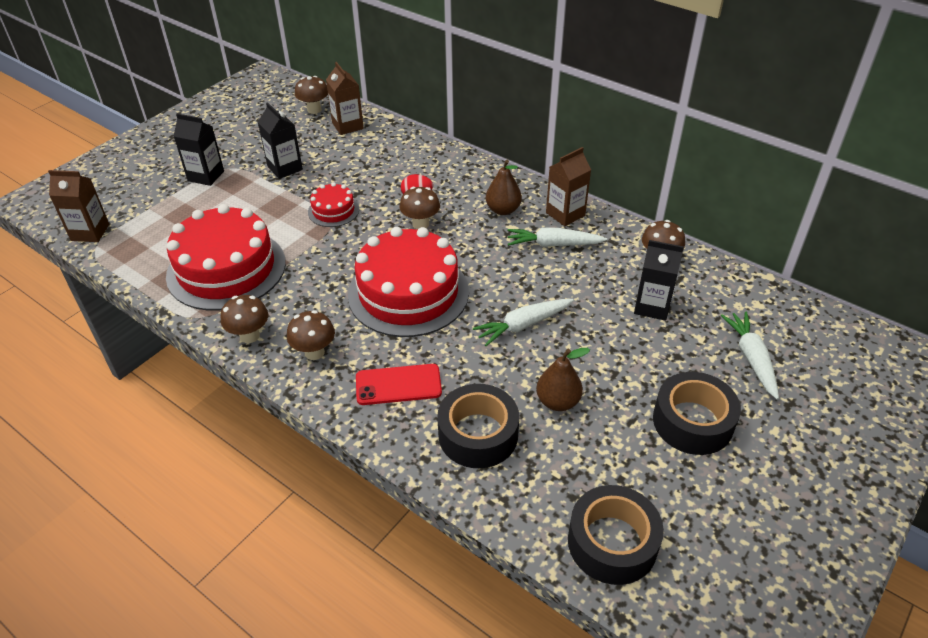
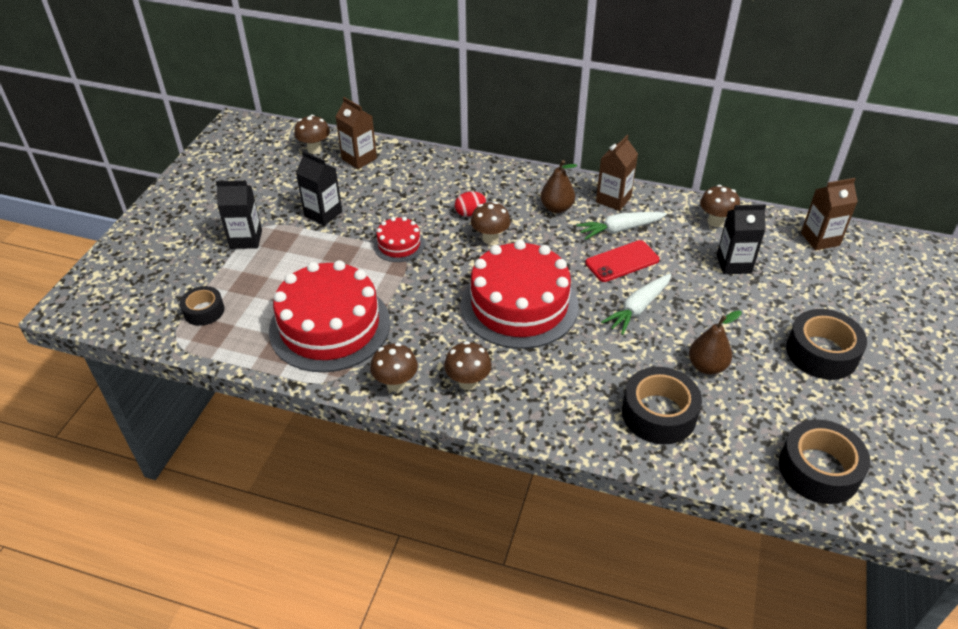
camera: 20 degrees left, 0 degrees up
(90, 232) = (159, 325): brown carton -> brown carton (820, 239)
(132, 229) = (204, 311): none -> black tape
(398, 385) = (563, 390): red phone -> red phone (622, 261)
(751, 358) = (835, 288): white carrot -> none

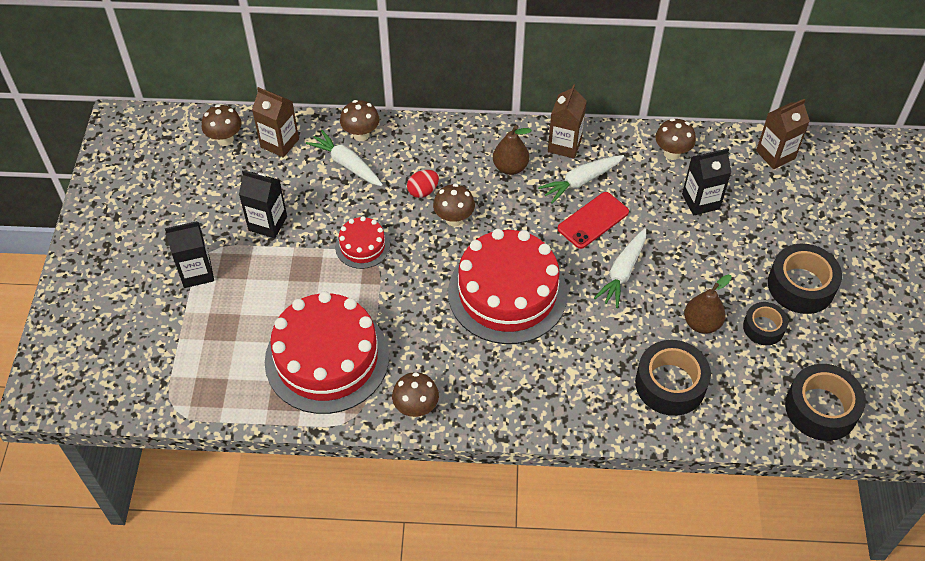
camera: 15 degrees left, 10 degrees up
(204, 311) = (189, 369): black tape -> black tape (763, 327)
(410, 182) = (346, 164): none -> white carrot
(468, 382) = (485, 391): brown mushroom -> brown mushroom (361, 135)

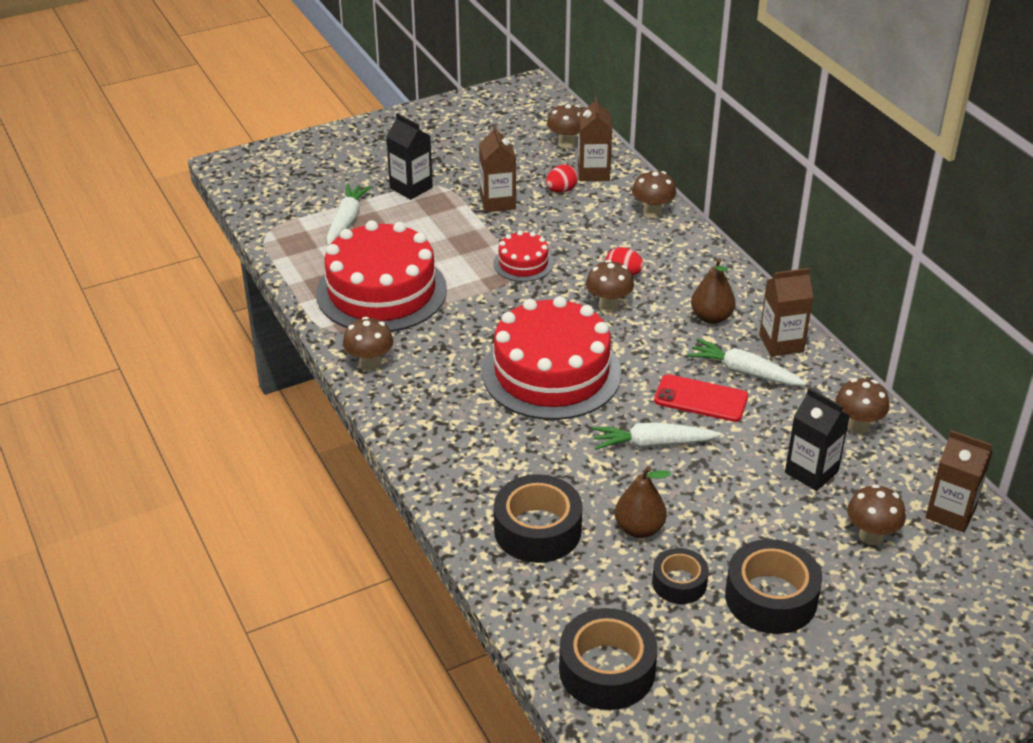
camera: 60 degrees right, 15 degrees down
(267, 223) = (497, 202): black carton -> brown carton
(286, 175) = (561, 190): none -> red egg
(346, 164) = (608, 218): white carrot -> white carrot (346, 220)
(774, 205) = (871, 536): none -> brown mushroom

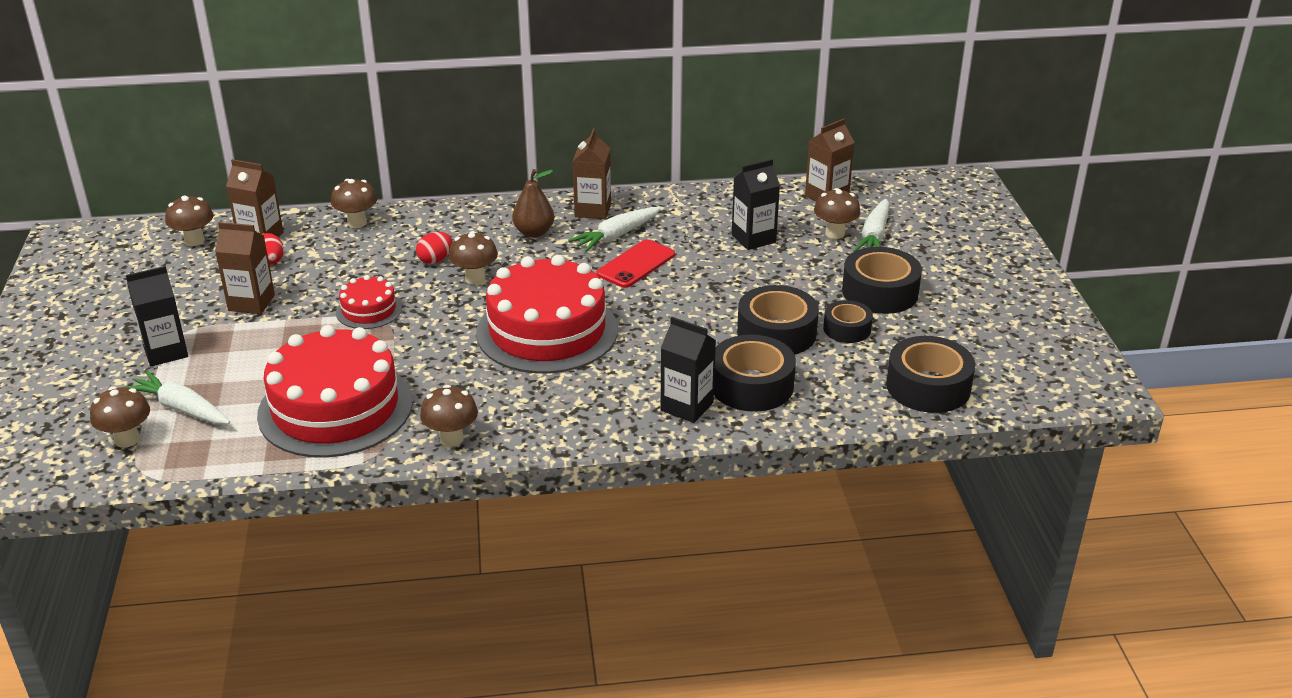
camera: 70 degrees left, 5 degrees down
(481, 492) = (687, 406): none -> black carton
(639, 529) = (776, 333): brown pear -> black tape
(652, 444) = (678, 301): white carrot -> white carrot (874, 236)
(857, 426) = (713, 206): brown mushroom -> brown mushroom (127, 439)

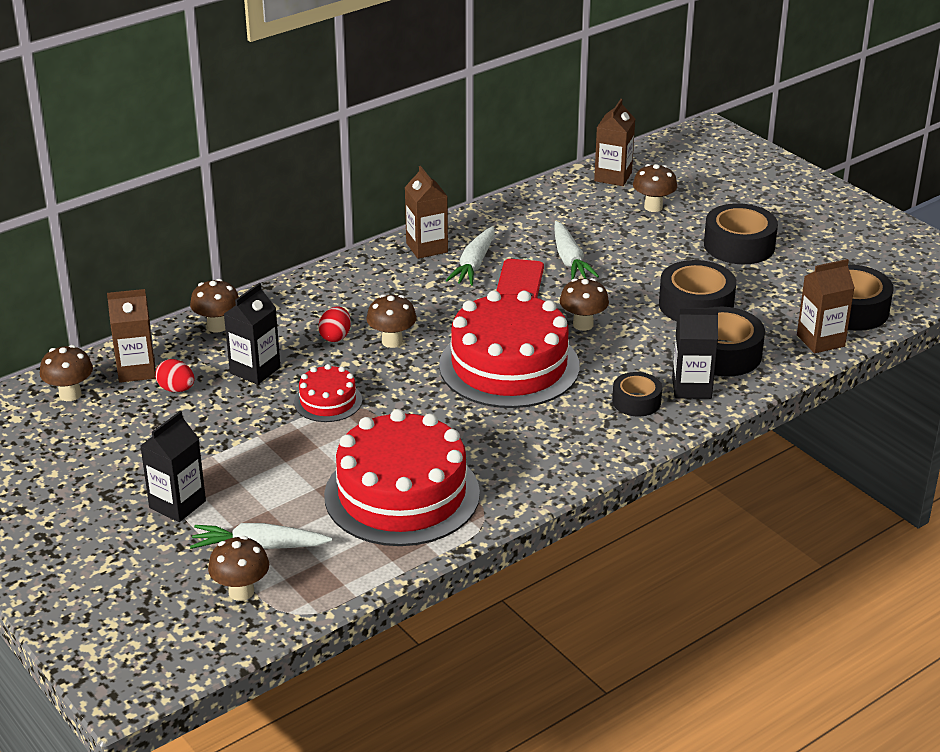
camera: 30 degrees left, 0 degrees up
(251, 303) = (205, 432): brown carton -> brown carton (820, 340)
(451, 439) = (533, 482): brown mushroom -> brown mushroom (583, 324)
(534, 232) = (397, 284): brown pear -> none
(753, 238) = (592, 231): black carton -> black carton (255, 370)
(847, 329) = (745, 284): black tape -> black tape (636, 401)
(874, 236) = (686, 199): white carrot -> white carrot (570, 260)

